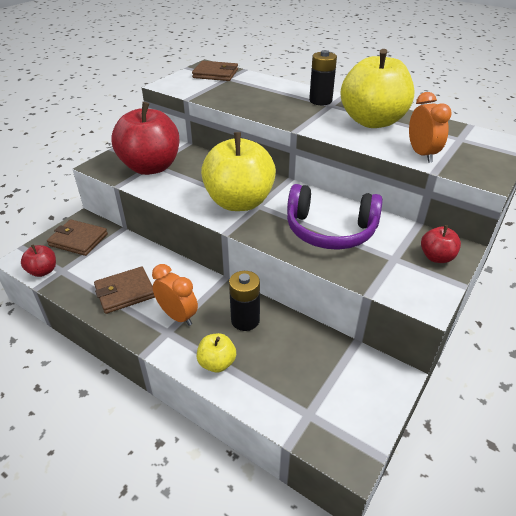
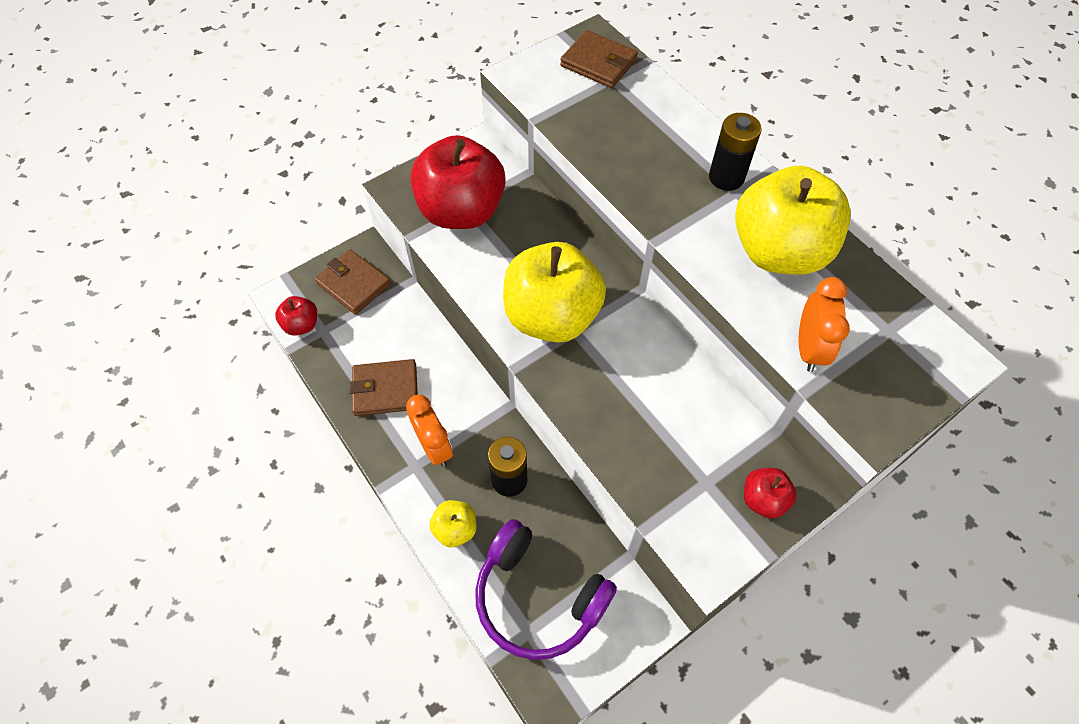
camera: 20 degrees right, 20 degrees up
(330, 230) = (647, 407): purple headphones -> purple headphones (538, 598)

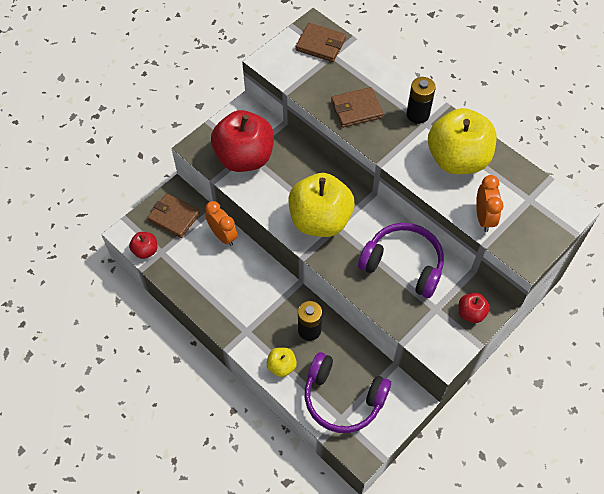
camera: 10 degrees left, 0 degrees up
(385, 389) = (214, 285): brown wallet -> brown wallet (356, 109)
(434, 447) = (256, 317): orange clock -> orange clock (223, 236)
(667, 403) = (403, 264): none -> purple headphones

